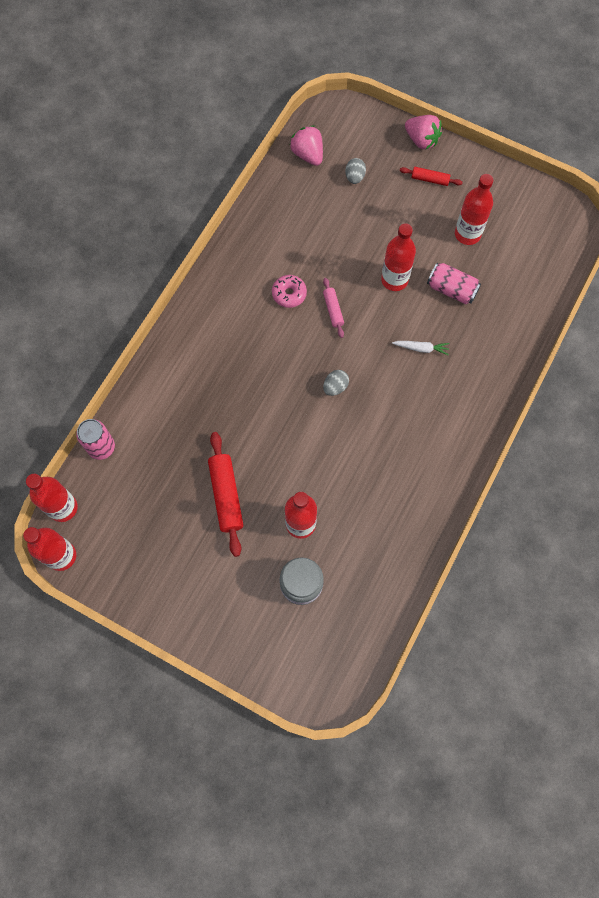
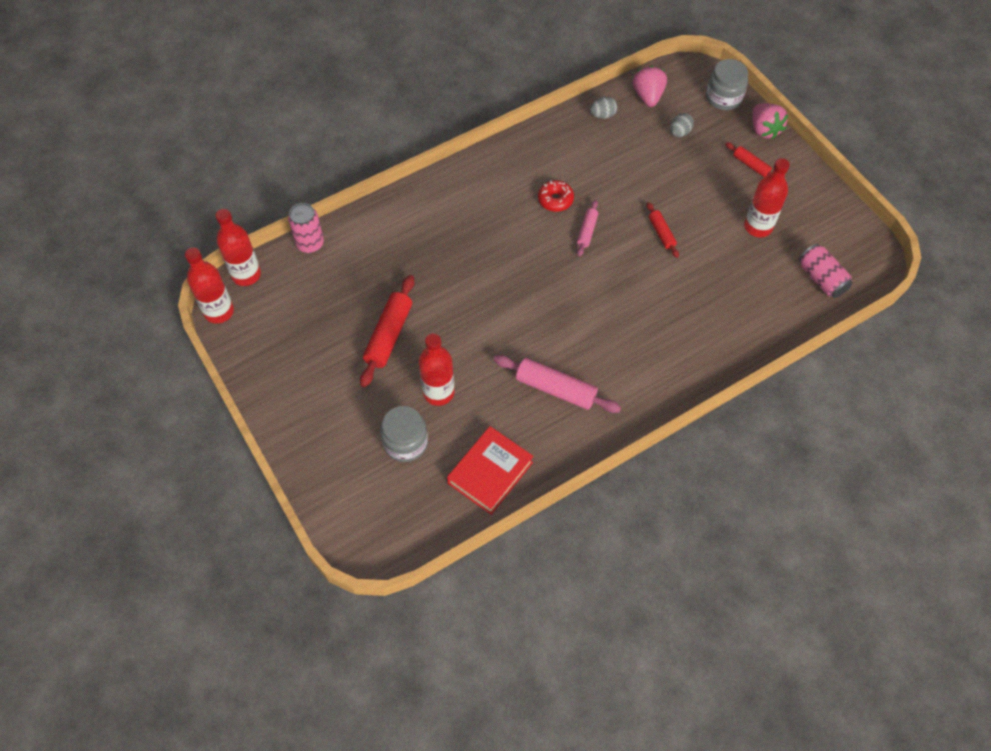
camera: 30 degrees right, 10 degrees down
(289, 294) = (555, 200): pink donut -> red donut
(335, 387) = (546, 295): grey egg -> grey egg (602, 115)
(371, 125) = (723, 97): none -> grey jar
(386, 570) = (490, 473): none -> red book
(393, 467) = (555, 389): none -> pink rolling pin
(394, 280) = (661, 233): red bottle -> red rolling pin
(421, 348) = (649, 302): white carrot -> none
(451, 290) = (711, 266): pink can -> pink can (821, 279)

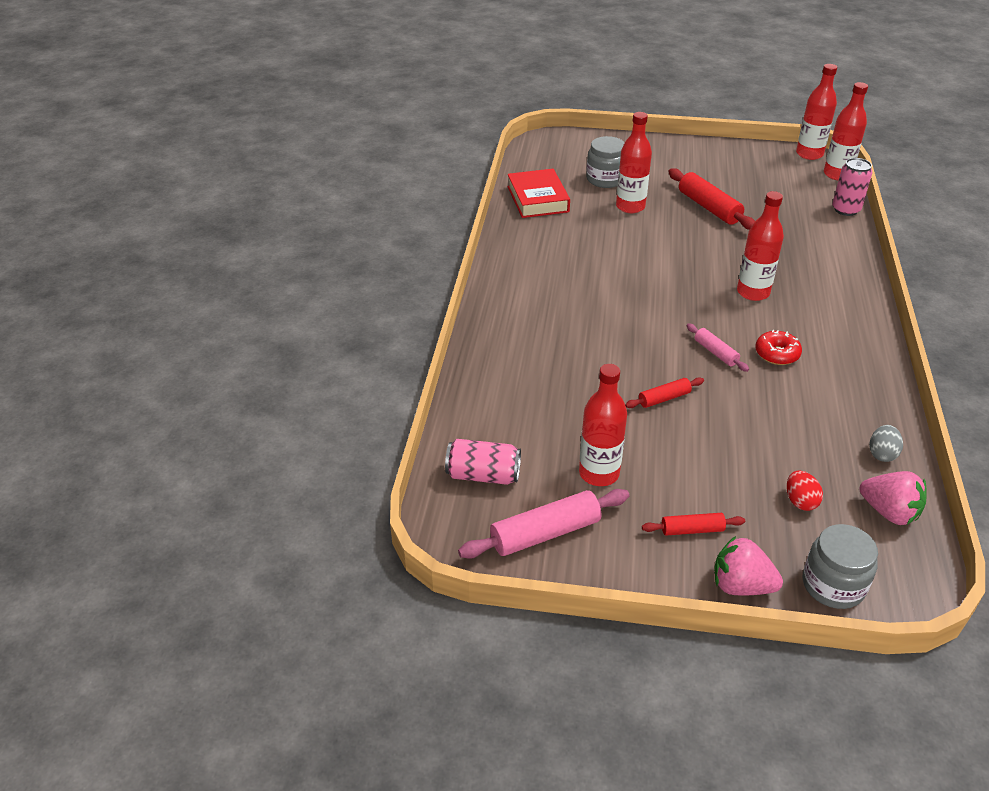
camera: 130 degrees right, 20 degrees down
(493, 245) = (753, 292): none -> red bottle
(555, 389) = (568, 255): pink rolling pin -> pink rolling pin (545, 533)
(661, 233) = (664, 398): red rolling pin -> red rolling pin turned 45 degrees counterclockwise
(679, 132) = (800, 501): grey egg -> red egg

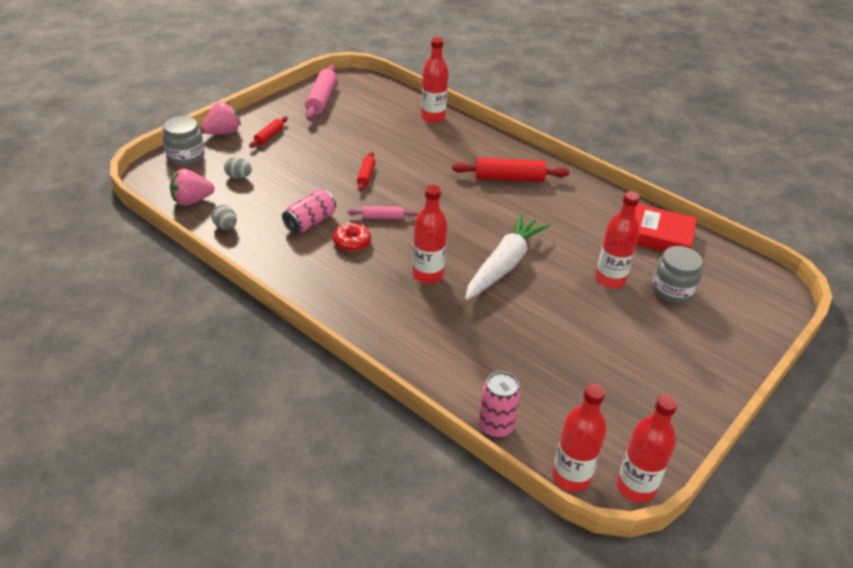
camera: 120 degrees right, 0 degrees up
(483, 475) = (378, 99): pink can -> pink can (310, 222)
(599, 473) = (338, 128): red bottle -> red bottle (432, 117)
(683, 259) = (504, 265): none -> white carrot
(709, 207) = (573, 327): red rolling pin -> red rolling pin (509, 178)
(800, 501) = (238, 177): red egg -> grey egg

